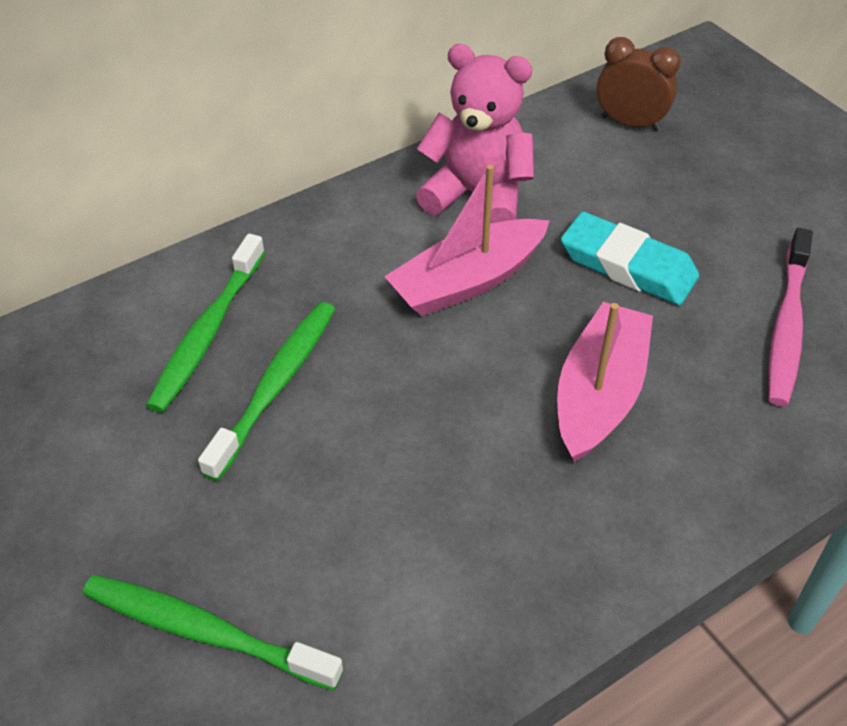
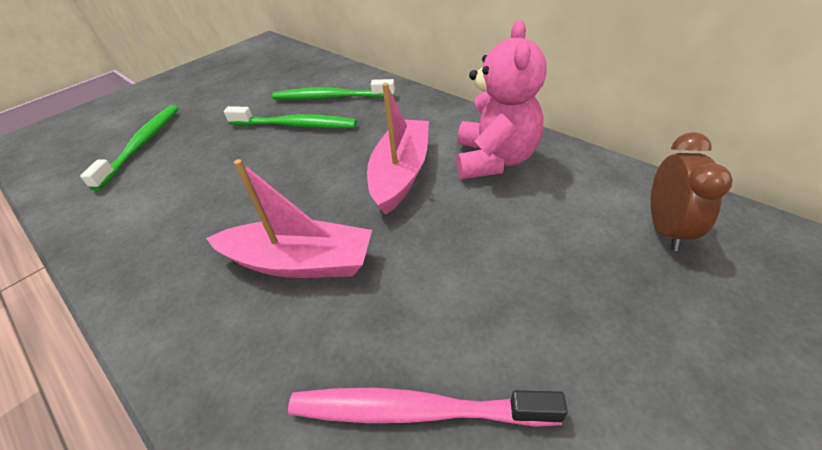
camera: 80 degrees right, 5 degrees down
(467, 281) = (401, 173): pink boat -> pink boat turned 60 degrees clockwise
(627, 266) = (454, 258): turquoise eraser -> none

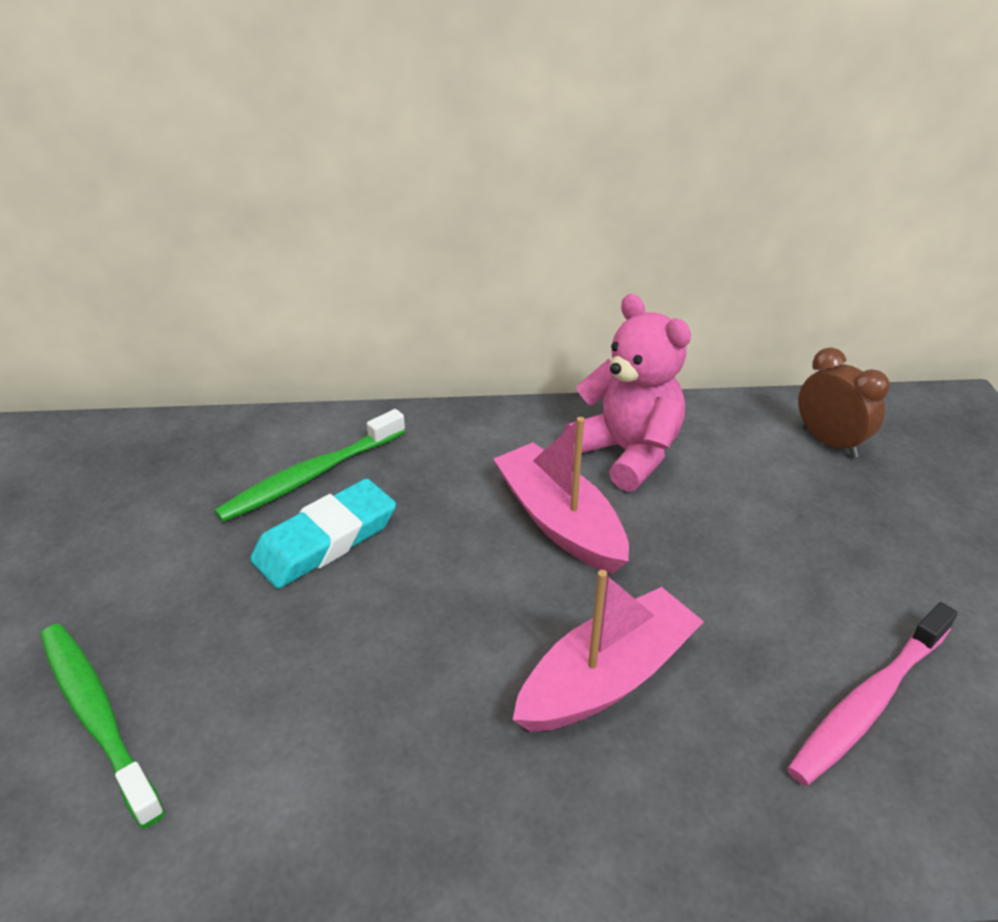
camera: 50 degrees left, 5 degrees down
(295, 125) = (325, 540): green toothbrush -> turquoise eraser

